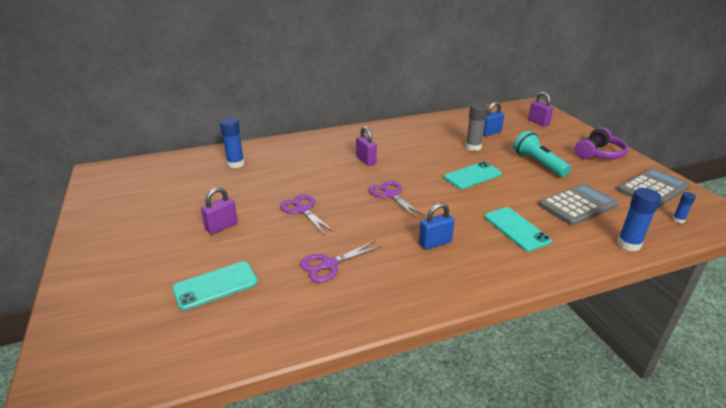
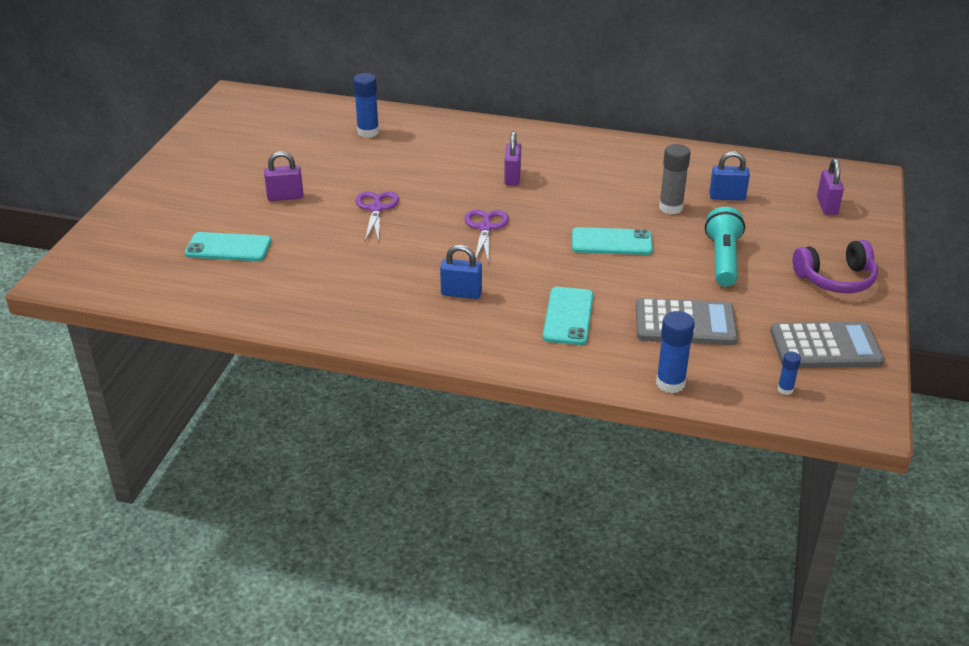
camera: 35 degrees right, 5 degrees up
(329, 265) = (338, 270): purple scissors -> none

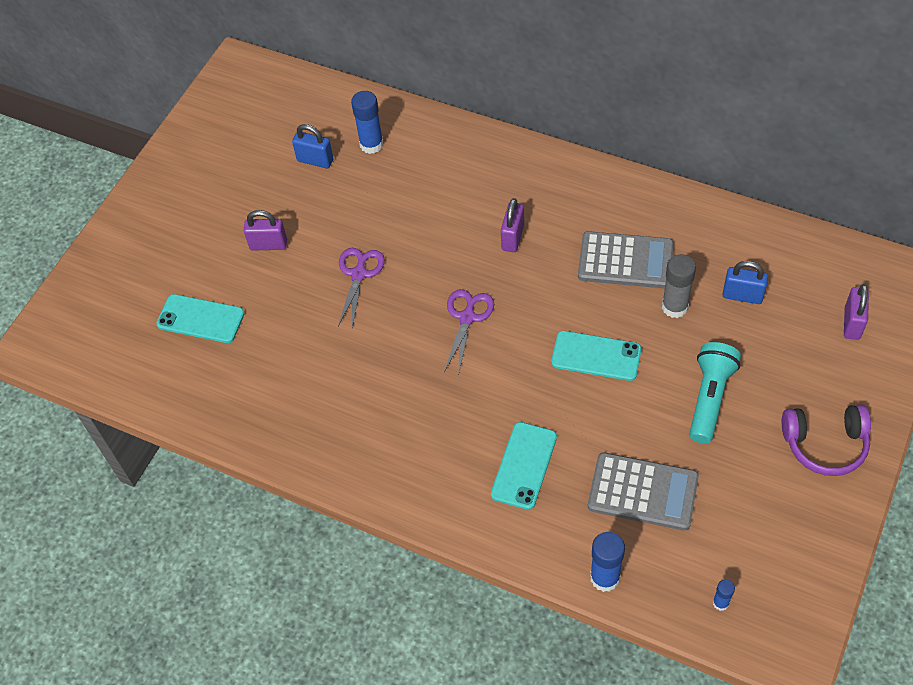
camera: 15 degrees right, 20 degrees up
(461, 293) = (422, 417): blue padlock -> blue padlock (315, 160)
(825, 347) = (781, 547): grey calculator -> grey calculator (625, 261)

